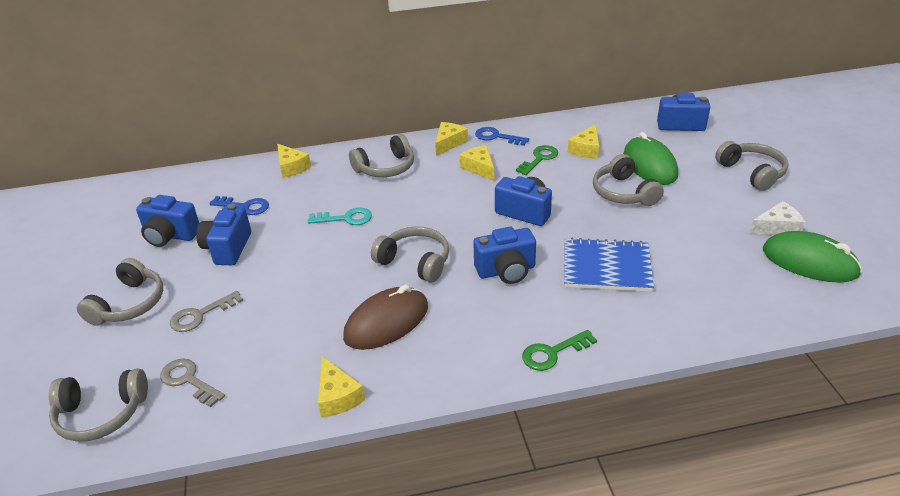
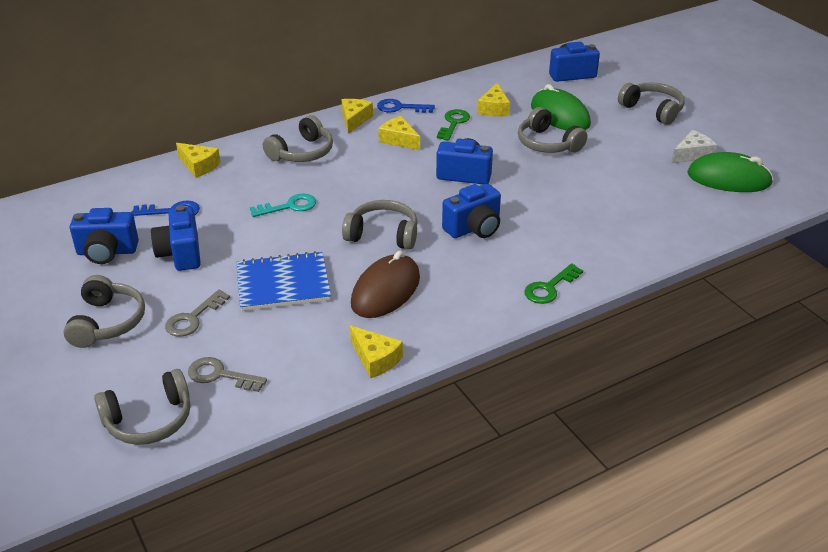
camera: 20 degrees left, 0 degrees up
(606, 267) = (562, 210): blue notebook -> blue notebook (283, 284)

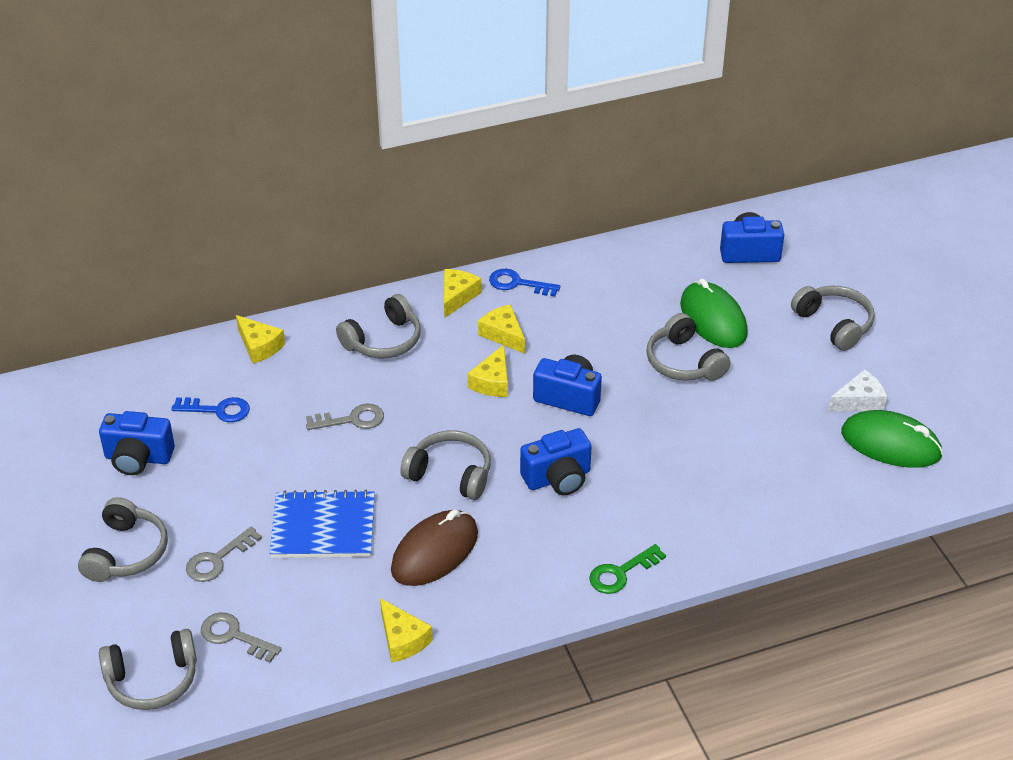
camera: 10 degrees right, 5 degrees up
(180, 254) = (218, 471): blue camera -> none
(289, 206) = (352, 419): turquoise key -> grey key
(453, 123) = (577, 316): green key -> none
(494, 108) = (633, 298): yellow cheese -> yellow cheese (492, 382)

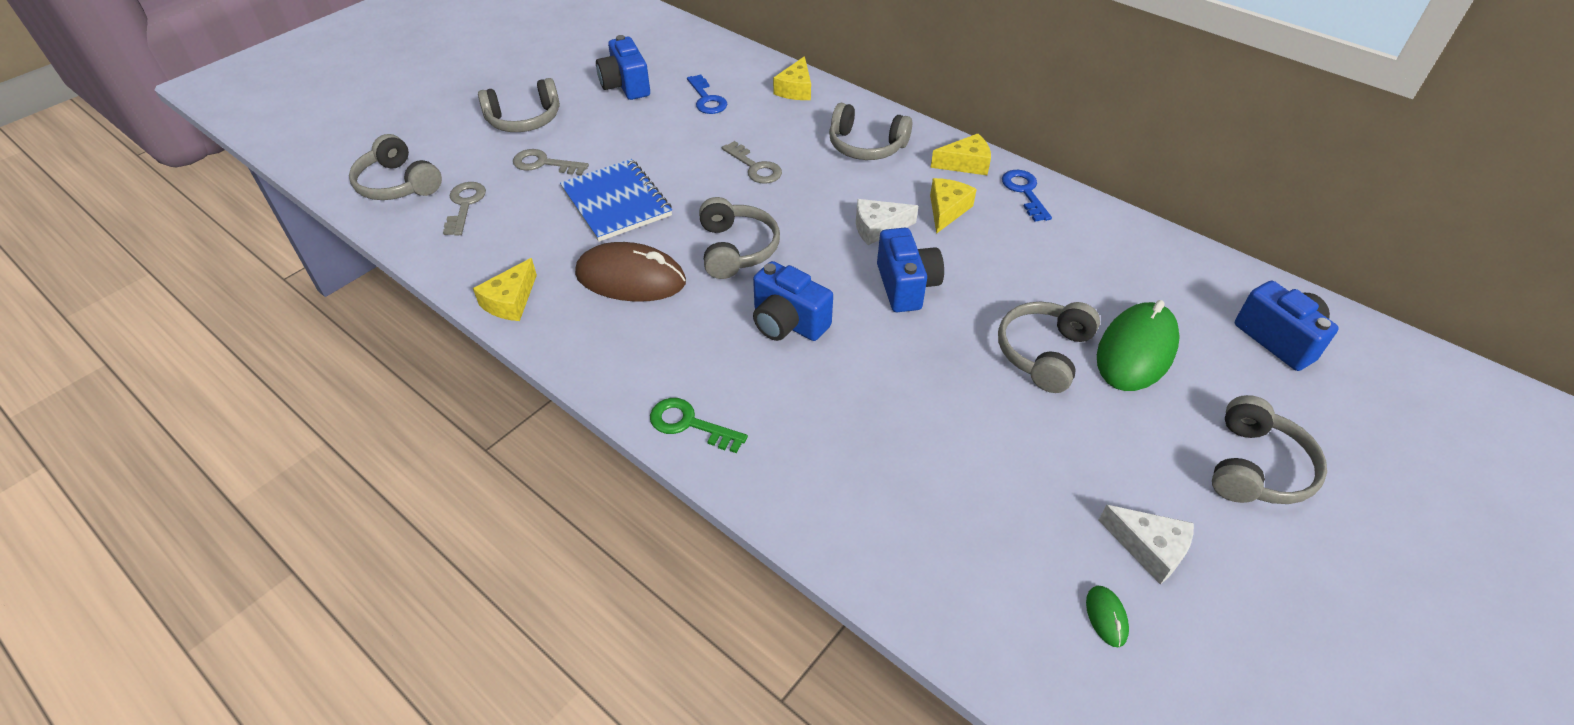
camera: 60 degrees right, 5 degrees up
(492, 382) = (878, 228): yellow cheese -> white cheese
(891, 444) = (1106, 617): green mouse -> green mouse, size x0.41

